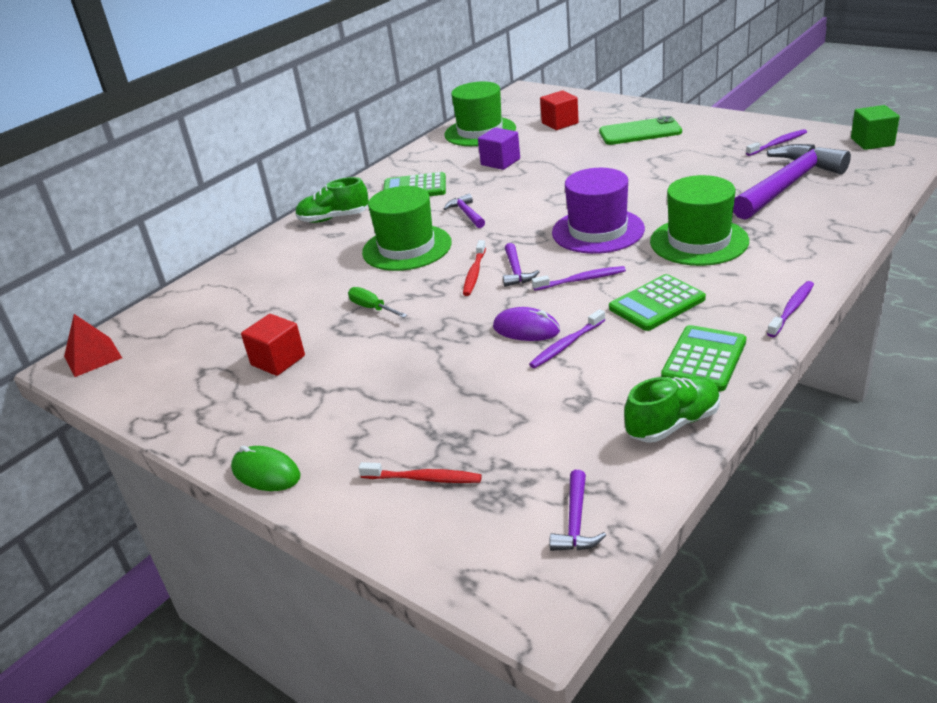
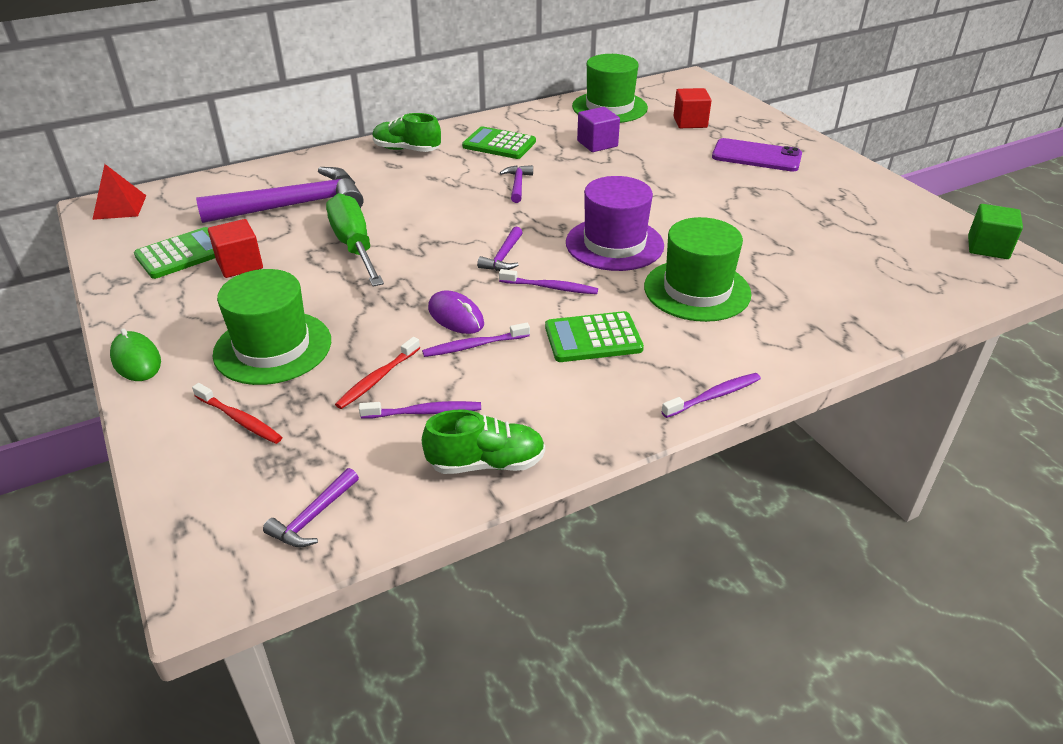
camera: 20 degrees right, 5 degrees up
(371, 308) = (354, 245): green screwdriver -> green screwdriver, size x2.04
(407, 248) = (437, 199): green hat -> green hat (273, 347)
(474, 273) = (467, 245): red toothbrush -> red toothbrush (377, 379)
(640, 132) = (756, 156): green phone -> purple phone
(704, 359) = (578, 412): green calculator -> green calculator (182, 254)
(778, 144) = (883, 215): purple toothbrush -> purple toothbrush (424, 412)
(787, 185) = (846, 263): purple hammer -> purple hammer (294, 206)

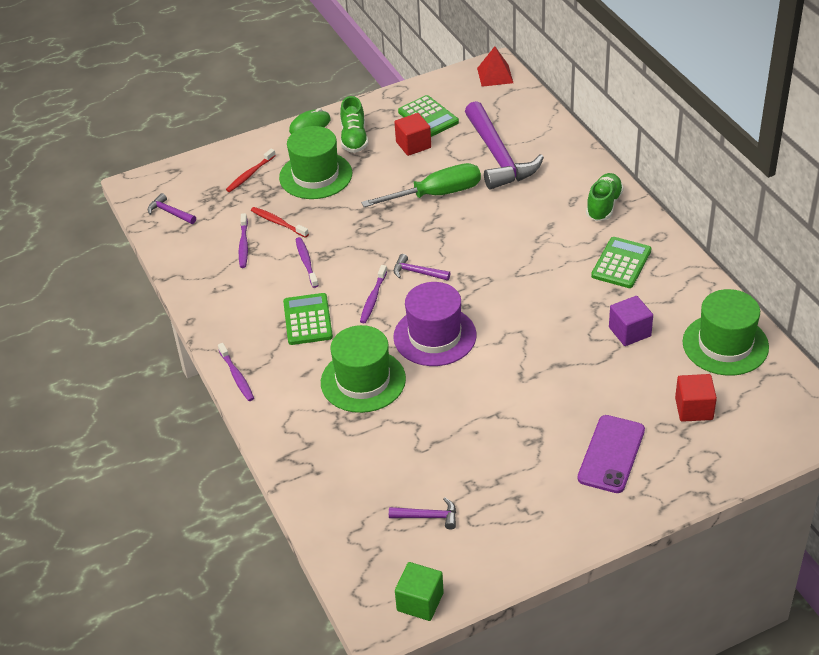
camera: 95 degrees right, 5 degrees up
(456, 316) = (341, 252): purple mouse -> none
(486, 463) = (196, 272): green shoe -> green shoe (354, 139)
(517, 185) = (538, 277): purple hammer -> purple hammer (428, 516)

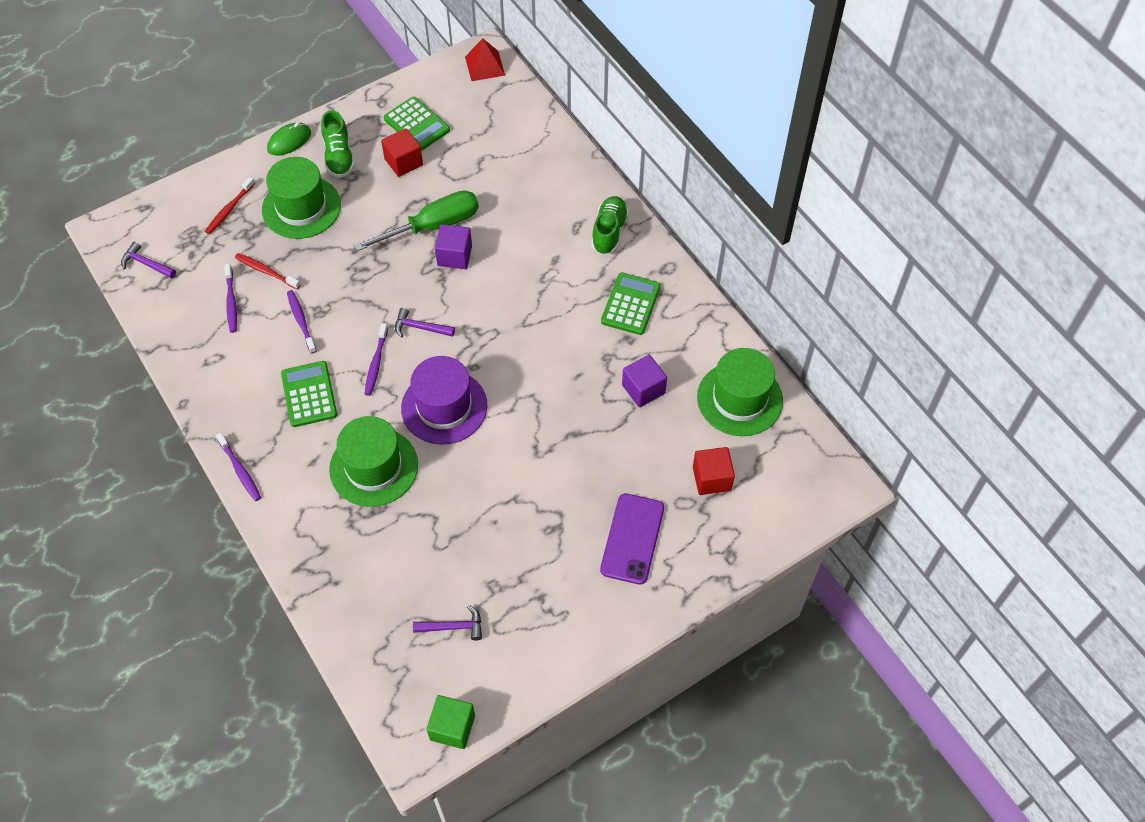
camera: 10 degrees left, 15 degrees up
(455, 218) = (454, 256): none -> purple cube
(498, 156) = (495, 173): purple hammer -> none

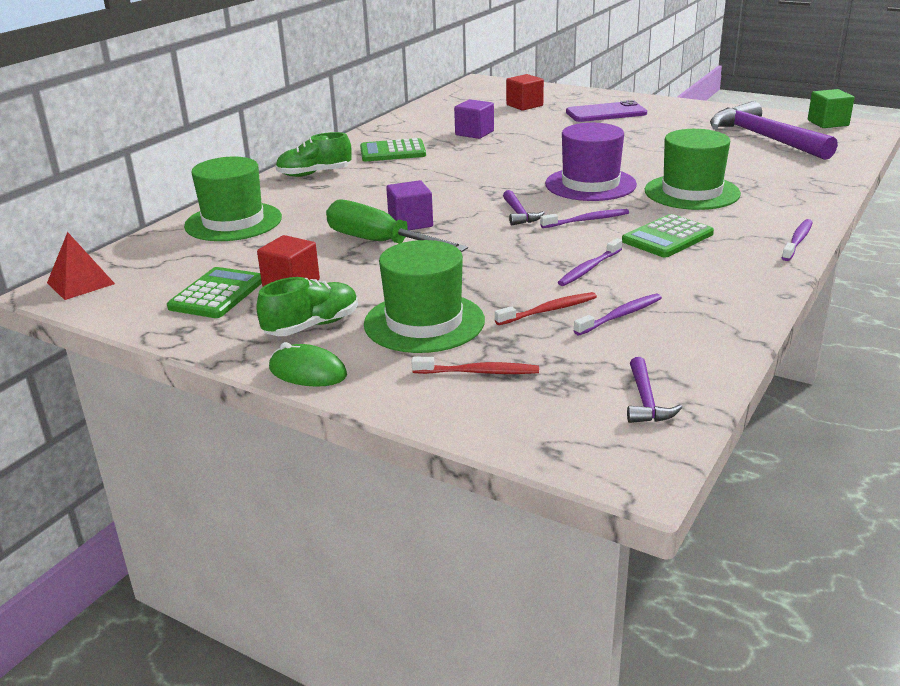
camera: 115 degrees left, 30 degrees down
(266, 271) = (549, 310): red toothbrush -> red toothbrush turned 120 degrees counterclockwise
(453, 627) = (764, 138): purple hammer -> purple hammer, size x2.31
(739, 399) = (446, 110): green hat -> green hat (233, 222)

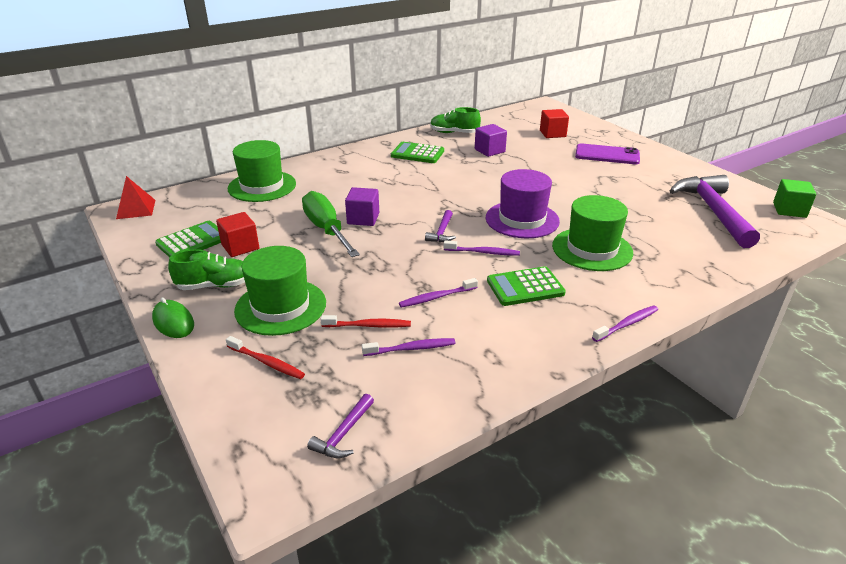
camera: 25 degrees right, 5 degrees up
(314, 174) = (349, 160): green shoe -> green shoe (454, 133)

